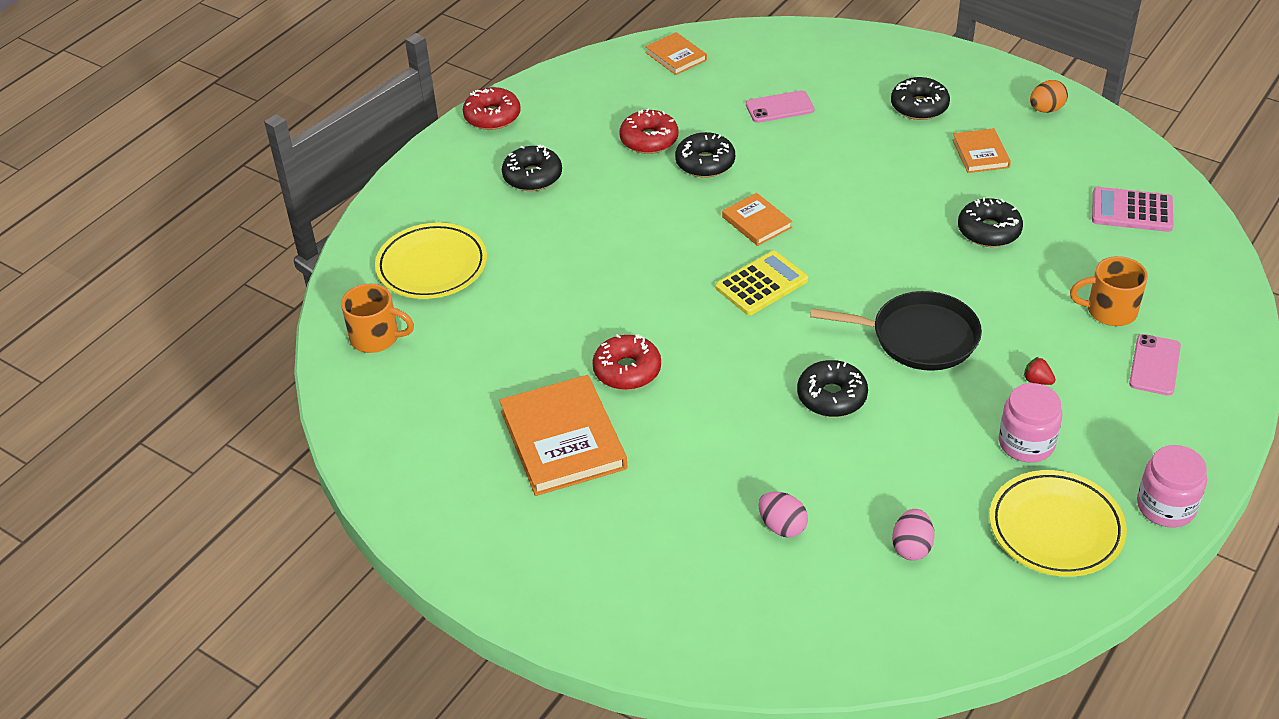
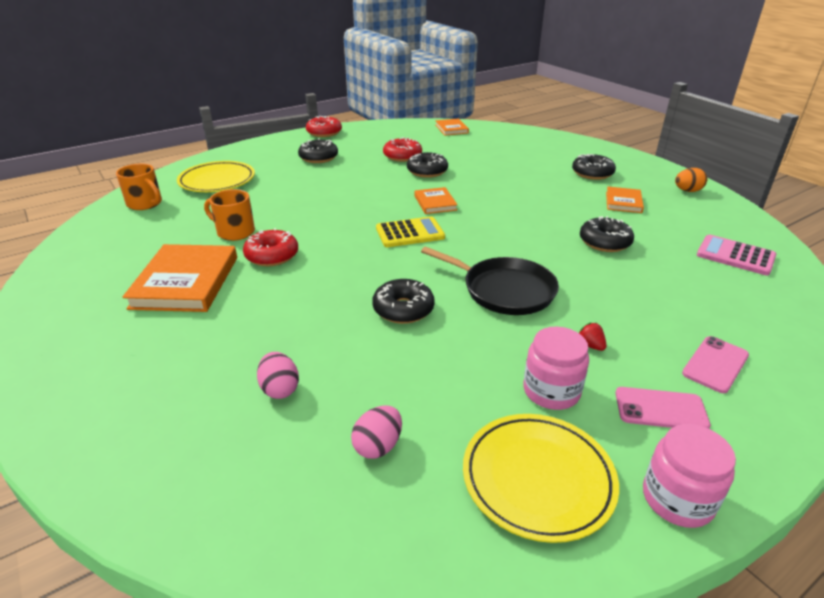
camera: 20 degrees right, 10 degrees down
(779, 107) = (496, 158): pink phone -> pink phone (660, 409)
(1109, 311) = (686, 313): orange mug -> orange mug (234, 232)

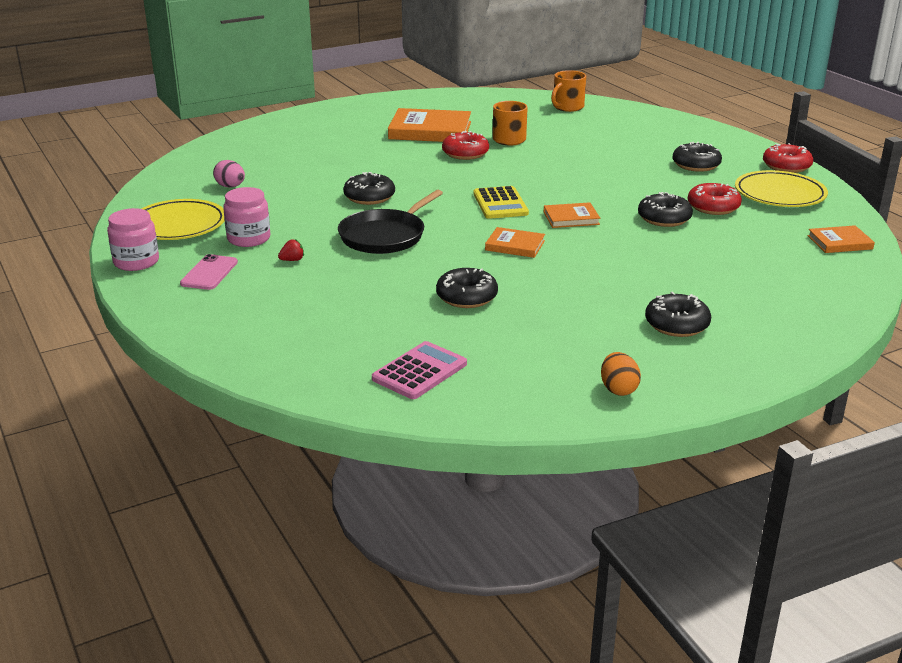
camera: 95 degrees right, 5 degrees down
(217, 181) = (621, 126): yellow plate -> yellow plate (779, 194)
(280, 389) = (294, 162): pink egg -> none
(623, 202) = (576, 329): orange book -> orange book (515, 245)
(715, 364) = (244, 306): pink phone -> none

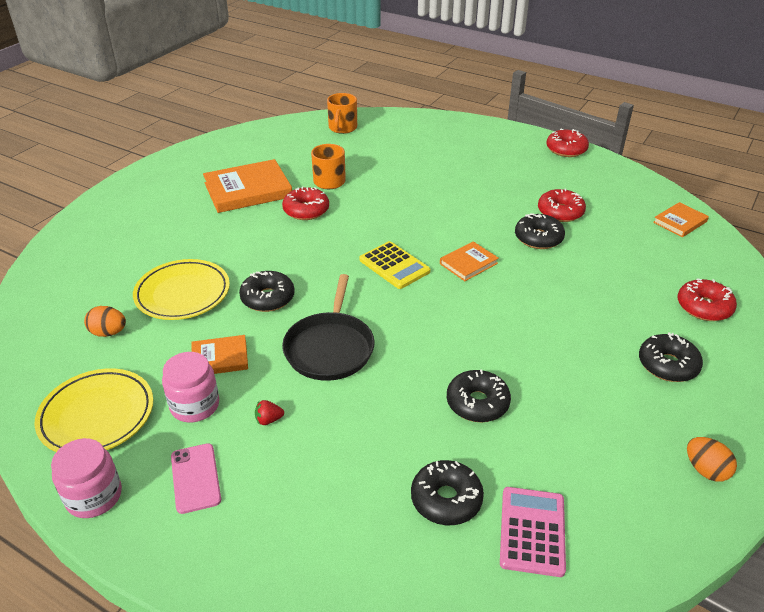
camera: 30 degrees left, 10 degrees up
(230, 186) = (108, 333): pink egg -> orange egg
(292, 260) = (269, 420): red strawberry -> red strawberry turned 135 degrees counterclockwise
(515, 245) = (455, 316): orange book -> orange book (220, 358)
(696, 165) = (503, 167): black donut -> black donut (446, 499)
(773, 302) = (704, 307): none -> red donut
(779, 194) = (591, 182): yellow plate -> yellow plate (183, 293)

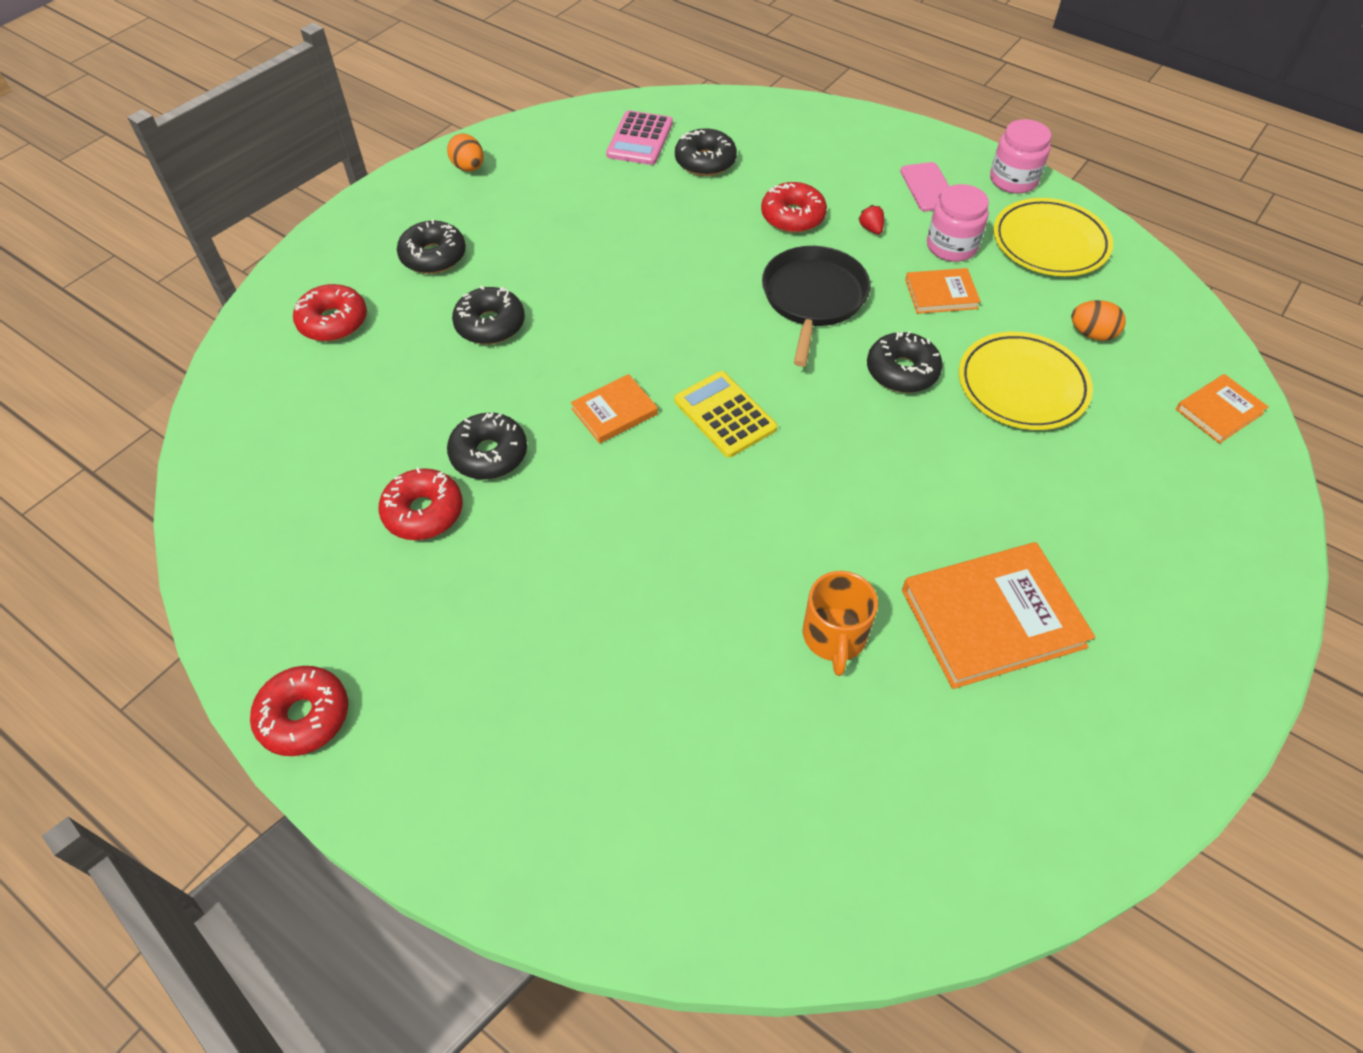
camera: 175 degrees left, 15 degrees up
(269, 420) = (871, 229): red strawberry -> red strawberry turned 105 degrees counterclockwise
(306, 210) = (871, 549): red donut -> red donut (792, 216)
(342, 128) = (814, 867): orange mug -> none
(477, 403) = (656, 231): black donut -> black donut (490, 324)
(680, 222) = (239, 474): orange book -> orange book (1219, 411)

